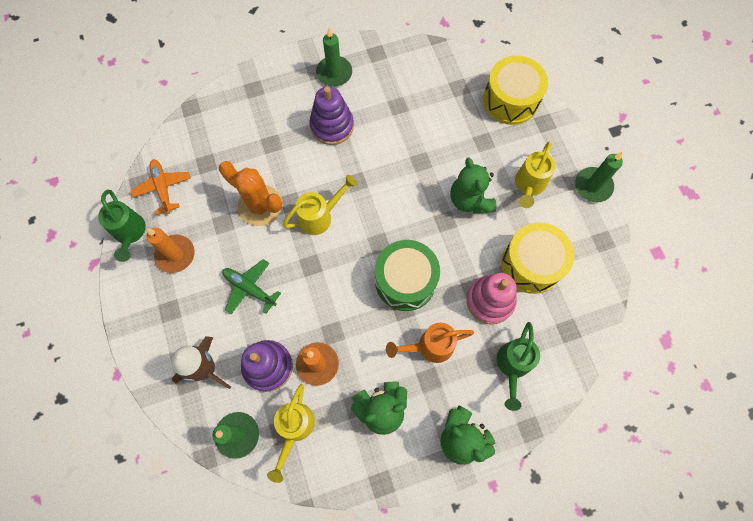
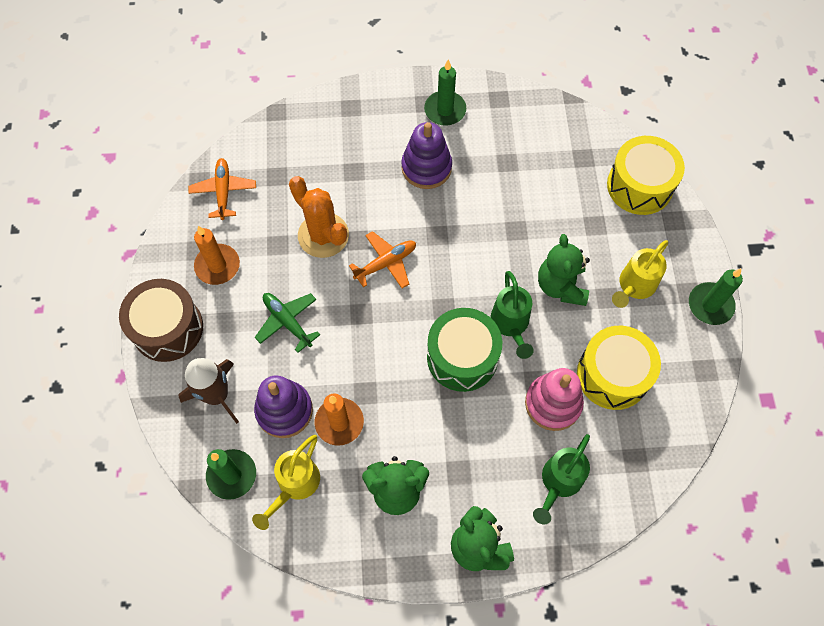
camera: 15 degrees right, 5 degrees down
(130, 233) = (175, 231): green watering can -> green watering can (511, 325)
(146, 321) = (167, 328): none -> brown drum
(320, 216) = (386, 263): yellow watering can -> orange plane
(430, 346) = (470, 436): orange watering can -> none

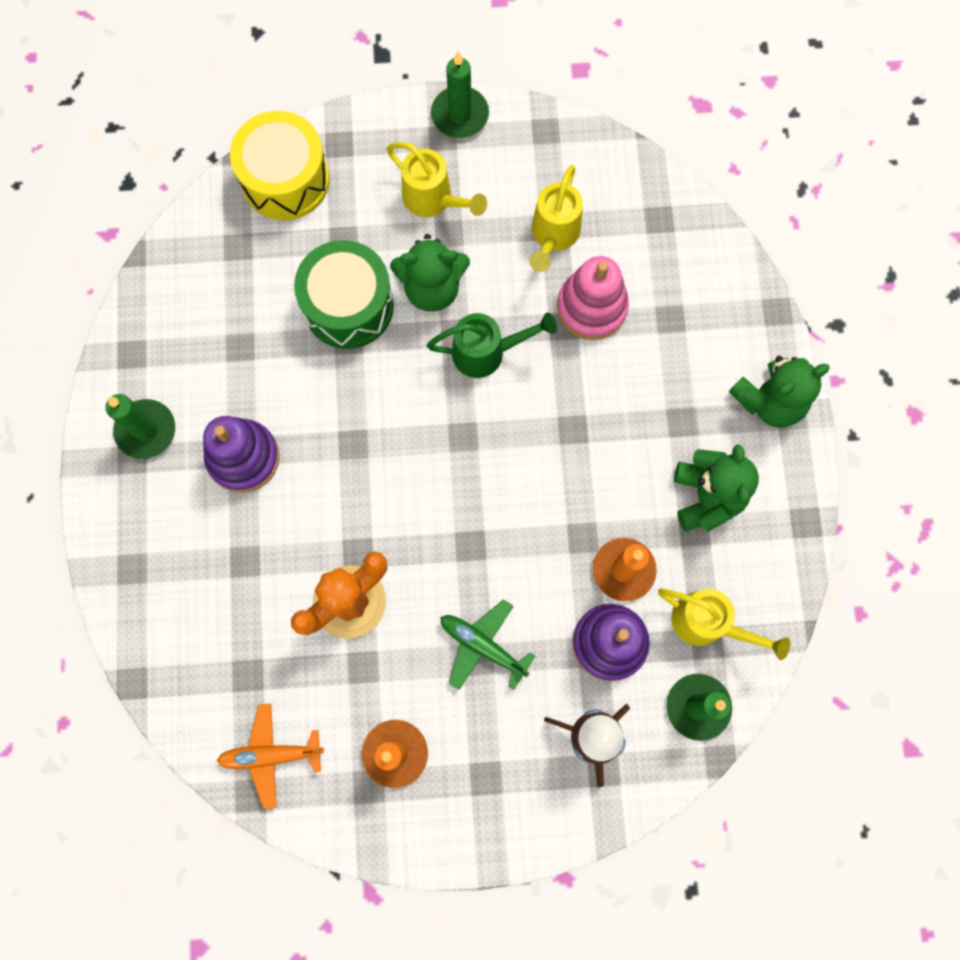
camera: 90 degrees left, 10 degrees up
(167, 328) = (493, 817): brown drum -> none
(287, 322) = (482, 646): green plane -> green plane turned 75 degrees clockwise
(386, 263) = (395, 513): orange plane -> none
(462, 357) = (532, 414): green drum -> green drum (348, 305)
(558, 482) = (689, 306): green watering can -> none
(612, 375) = (553, 235): yellow drum -> yellow watering can

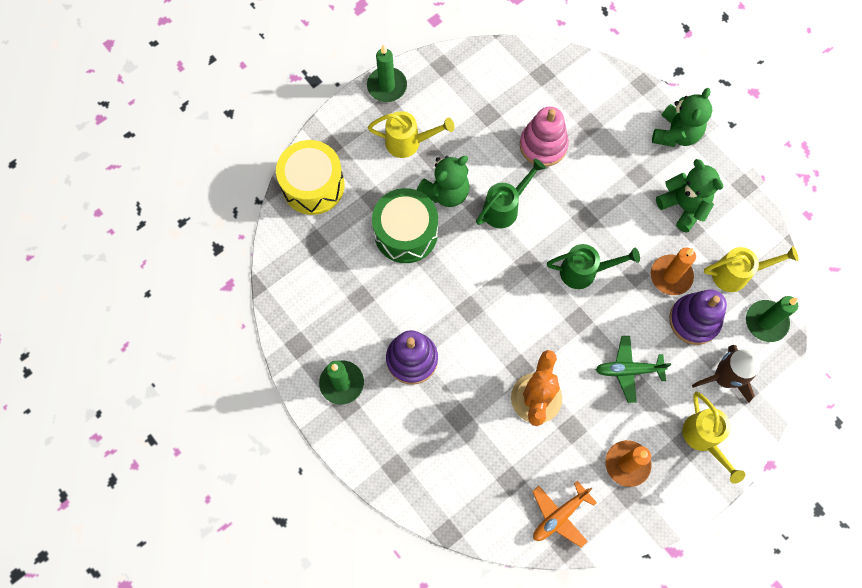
camera: 35 degrees left, 5 degrees down
(522, 493) = (584, 272): none -> green watering can
(553, 235) = (491, 120): yellow watering can -> yellow watering can (704, 438)

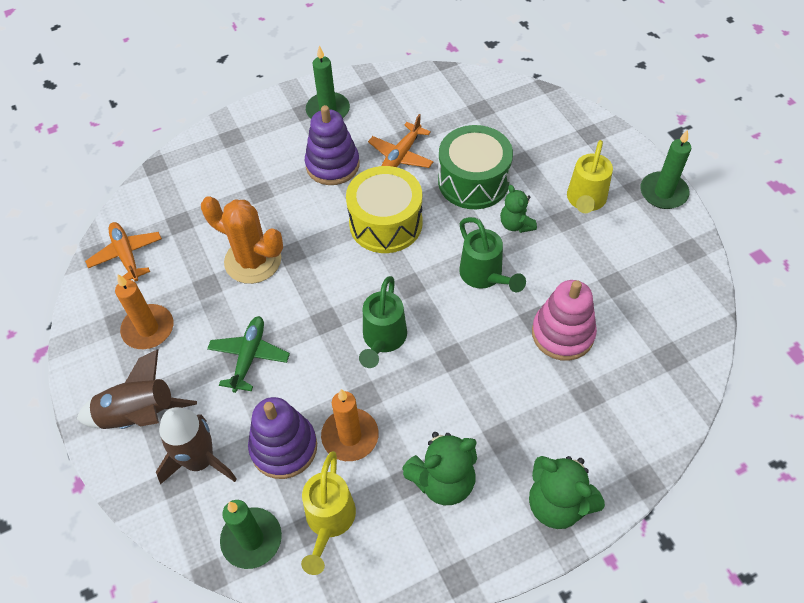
camera: 105 degrees right, 15 degrees down
(313, 185) = (545, 115): yellow drum -> yellow drum (385, 223)
(388, 300) = (401, 156): none -> orange plane
(446, 192) = (516, 224): green teddy bear -> green teddy bear, size x0.62
(704, 438) = (139, 416): yellow watering can -> brown rocket

